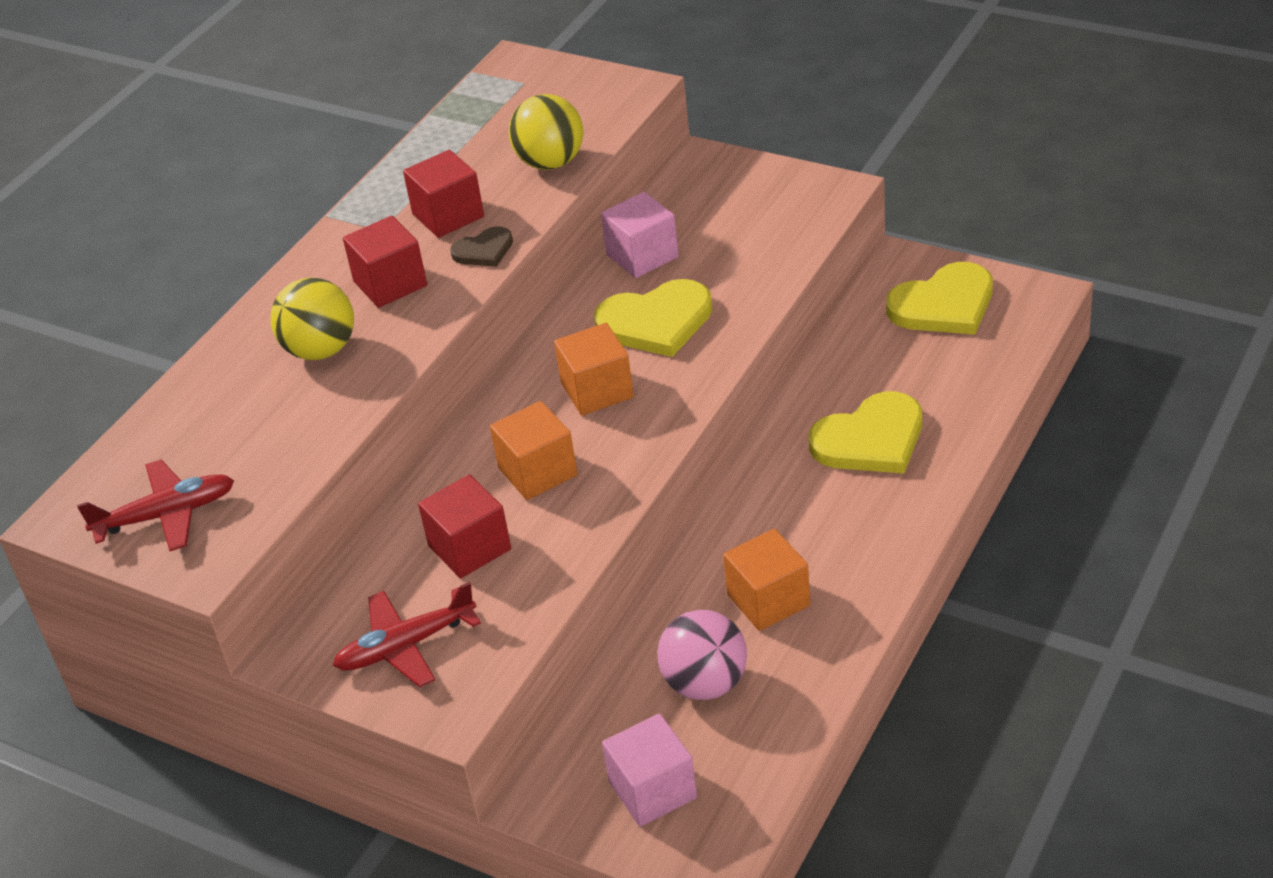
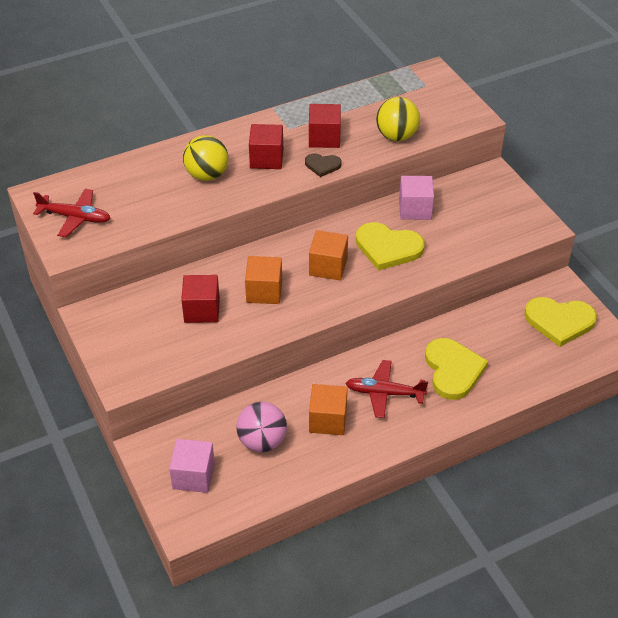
camera: 30 degrees right, 5 degrees up
(406, 646) = (134, 340): red plane -> red plane (384, 393)
(870, 439) = (453, 370): yellow heart -> yellow heart turned 105 degrees counterclockwise

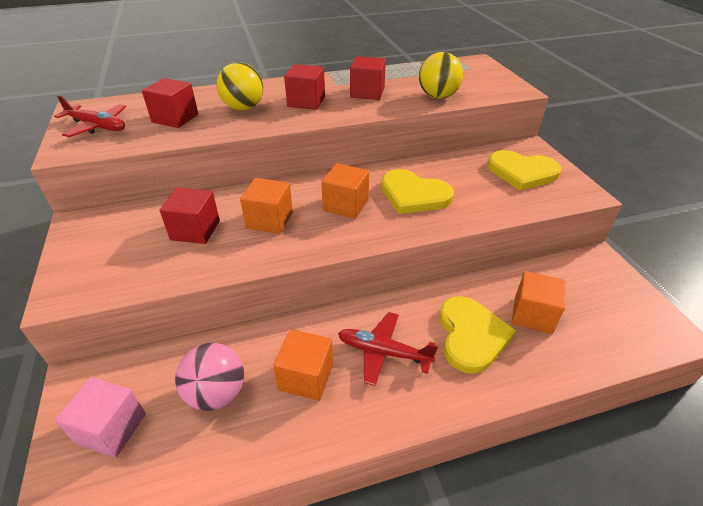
camera: 10 degrees right, 5 degrees down
(145, 197) = (175, 118): none -> red cube
(322, 165) = (358, 110): brown heart -> none
(415, 209) = (448, 166): pink cube -> none
(502, 346) = (533, 315): none -> orange cube
(559, 321) = (600, 296): yellow heart -> yellow heart (522, 172)

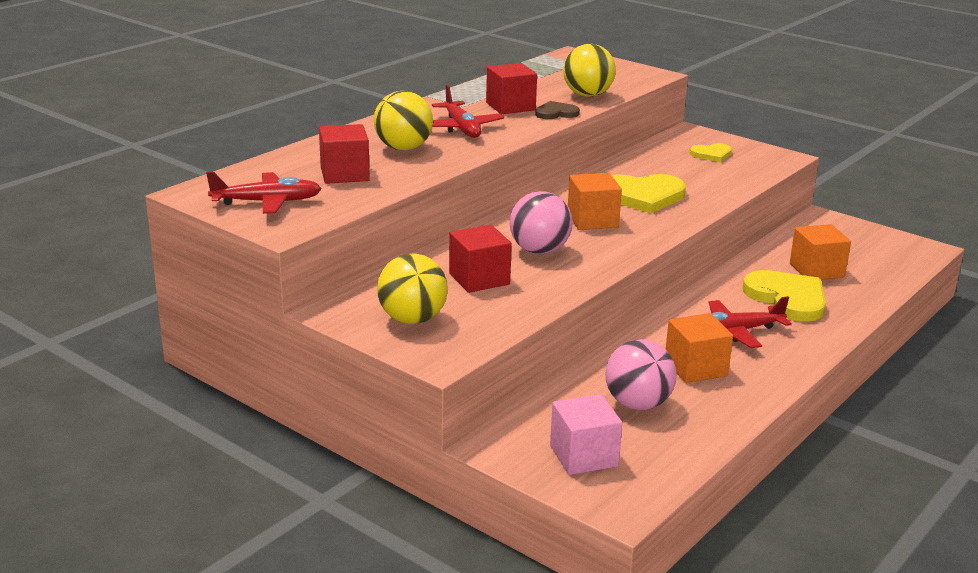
camera: 35 degrees left, 15 degrees down
(103, 250) = (412, 319): none -> yellow ball
(269, 220) = (539, 251): orange cube -> pink ball
(306, 102) = (461, 128): red cube -> red plane
(390, 106) = (556, 113): none -> brown heart
(522, 172) = (711, 154): yellow heart -> yellow heart, size x0.53

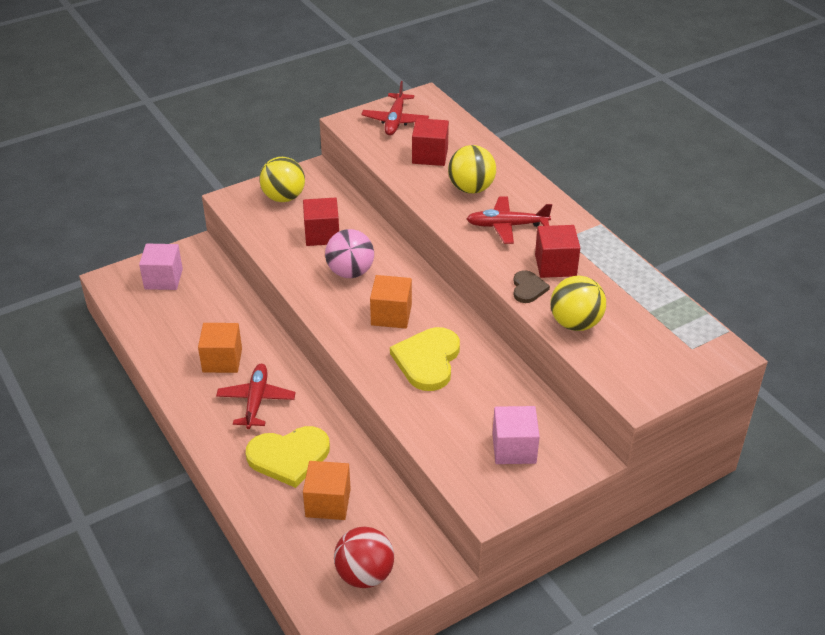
camera: 110 degrees right, 15 degrees up
(638, 404) = (198, 317): pink ball -> none
(711, 154) = (514, 448): yellow heart -> pink cube
(866, 243) = (364, 574): none -> red ball

